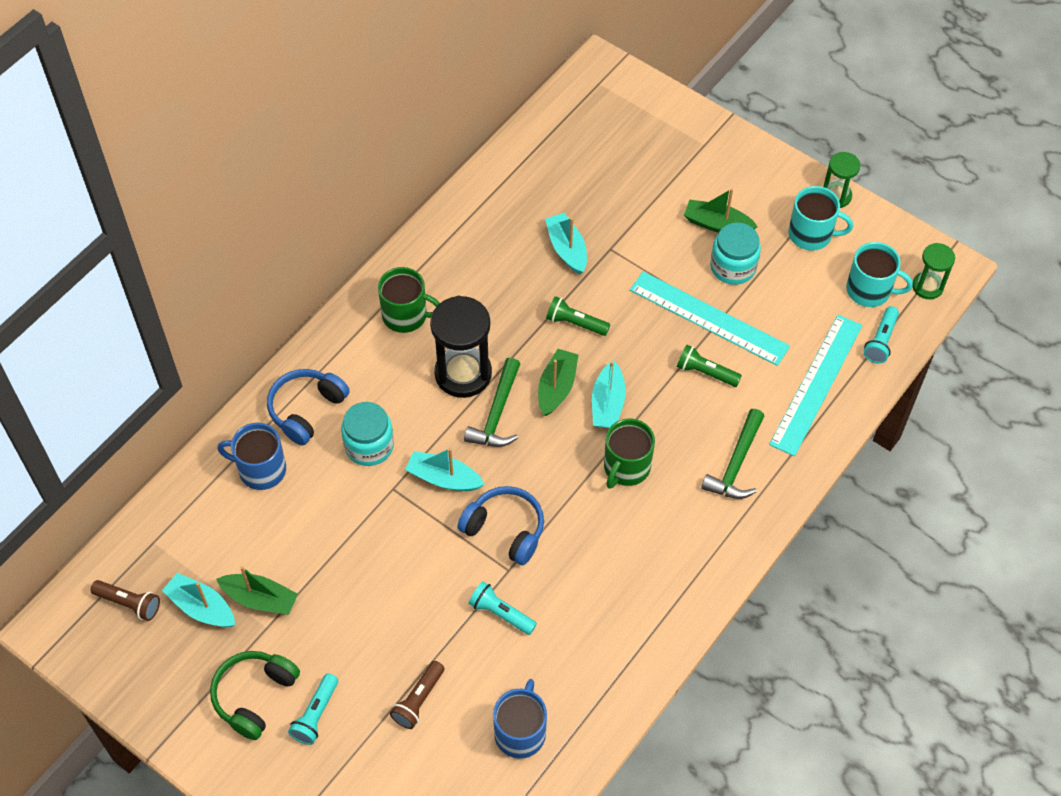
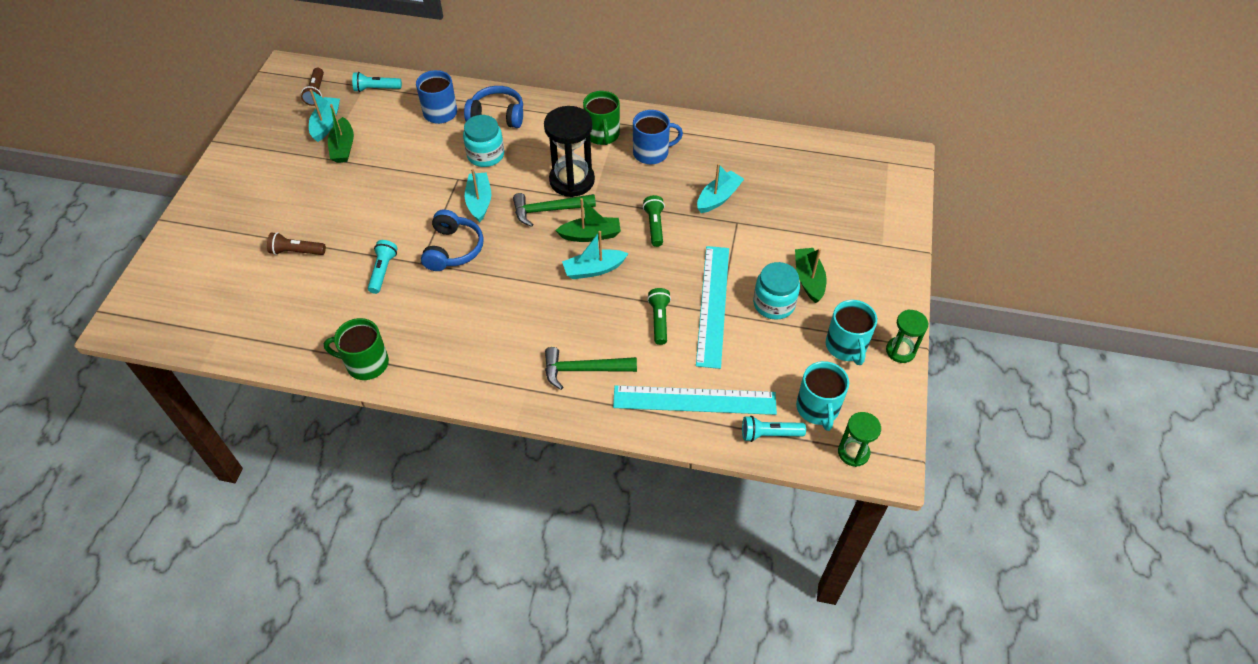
camera: 65 degrees right, 5 degrees down
(254, 696) = (271, 171): green headphones -> none
(315, 714) = (267, 204): turquoise flashlight -> turquoise flashlight (376, 89)
(520, 732) = (290, 316): blue mug -> blue mug (652, 153)
(626, 467) = (543, 300): green mug -> green mug (366, 363)

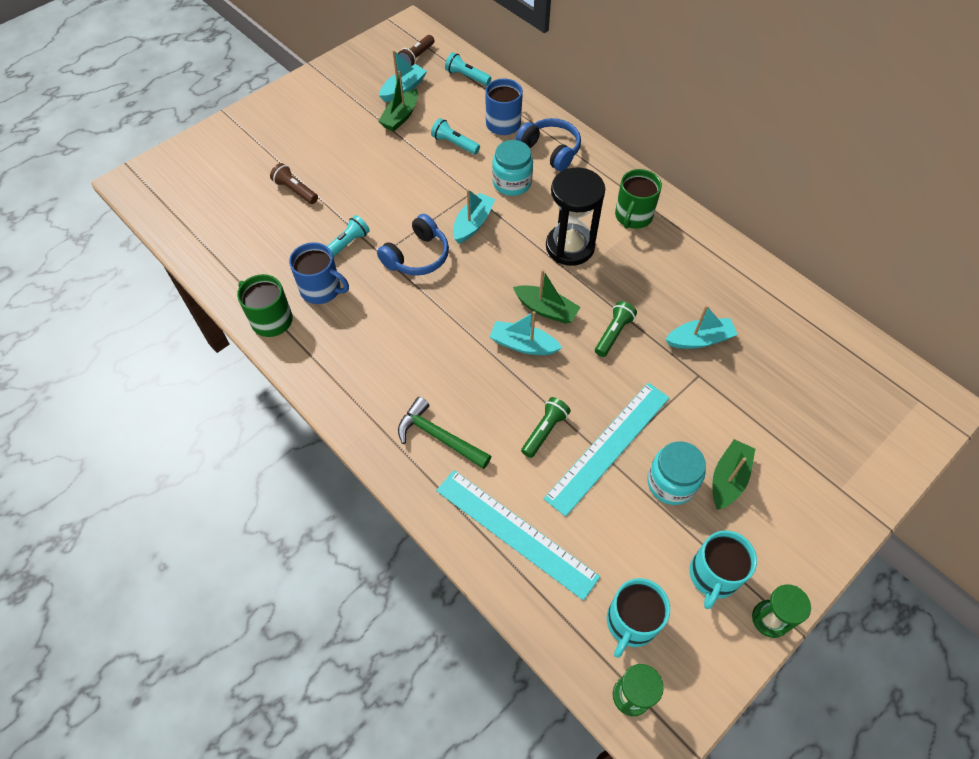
camera: 35 degrees right, 5 degrees up
(549, 210) = (527, 264): green hammer -> none
(652, 153) = (667, 258): blue mug -> blue mug (321, 289)
(769, 434) = (561, 616): turquoise flashlight -> turquoise flashlight (454, 144)

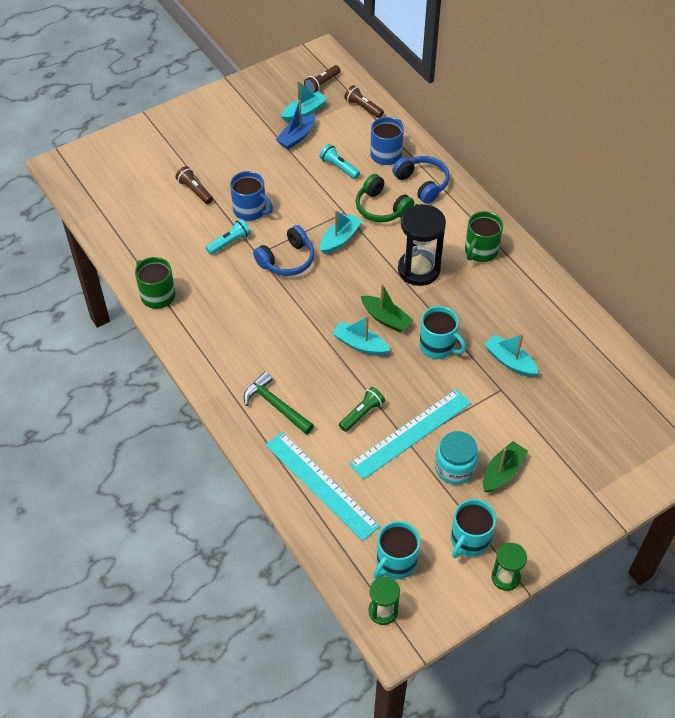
camera: 10 degrees right, 5 degrees down
(321, 289) = (202, 276): blue mug -> blue mug (250, 210)
(400, 116) = (297, 137): green boat -> blue boat
(467, 76) = (363, 107): turquoise flashlight -> brown flashlight
(512, 183) = (381, 208): turquoise jar -> green headphones
(613, 333) = (438, 346): green flashlight -> turquoise mug
(699, 339) = (509, 361): turquoise boat -> turquoise boat turned 135 degrees counterclockwise

